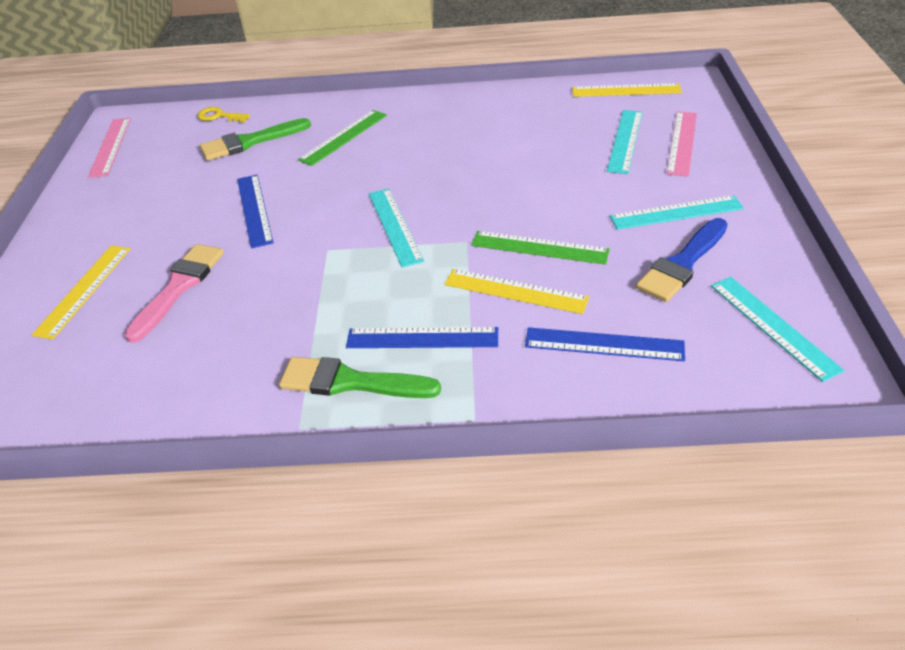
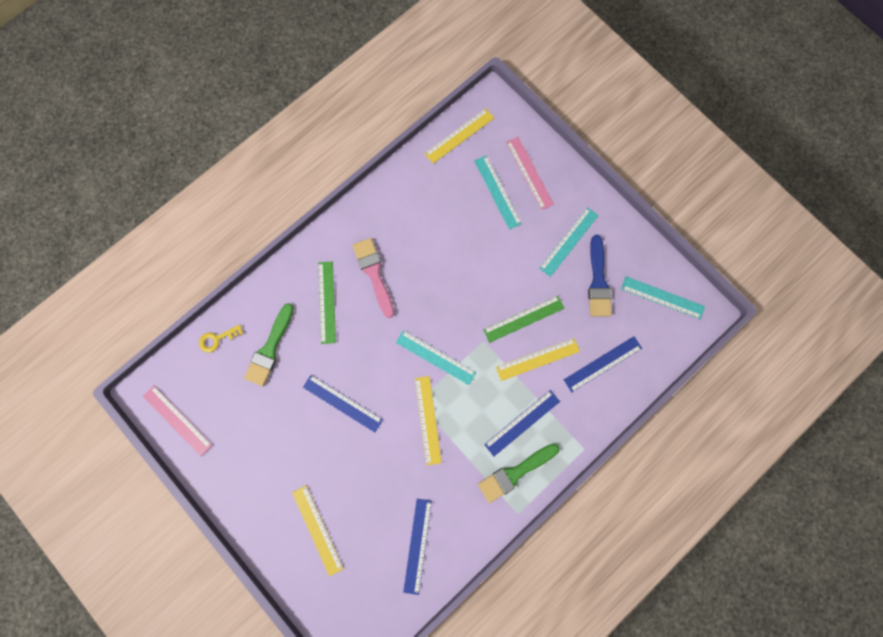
camera: 45 degrees left, 35 degrees up
(148, 374) = (418, 545): none -> blue ruler
(179, 287) = (367, 487): pink brush -> pink brush (374, 273)
(317, 270) = (427, 420): none -> yellow ruler

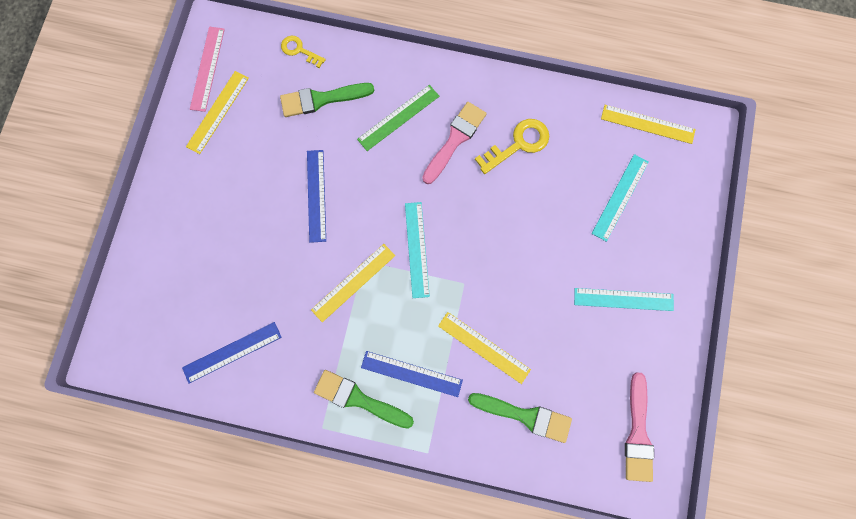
camera: 55 degrees right, 0 degrees up
(317, 529) = (189, 252): yellow ruler -> yellow ruler (218, 112)
(410, 232) = (518, 144): none -> yellow key
(523, 319) = (513, 307): green ruler -> none
(529, 173) = (663, 214): pink ruler -> none
(598, 281) = (605, 355): blue brush -> none
(603, 364) = (525, 416): blue ruler -> green brush
(662, 298) = (638, 433): turquoise ruler -> pink brush

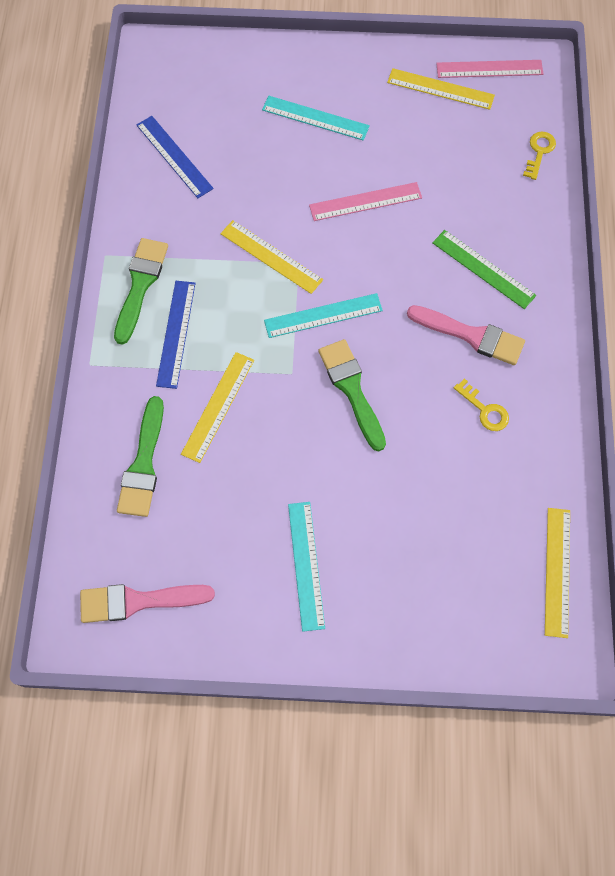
camera: 80 degrees right, 10 degrees down
(316, 195) = (365, 202): blue ruler -> pink ruler
(321, 99) = (484, 185): green brush -> green brush (351, 389)
(518, 144) = (484, 410): yellow key -> yellow key, size x0.62
(620, 197) = (443, 546): turquoise ruler -> turquoise ruler (315, 118)

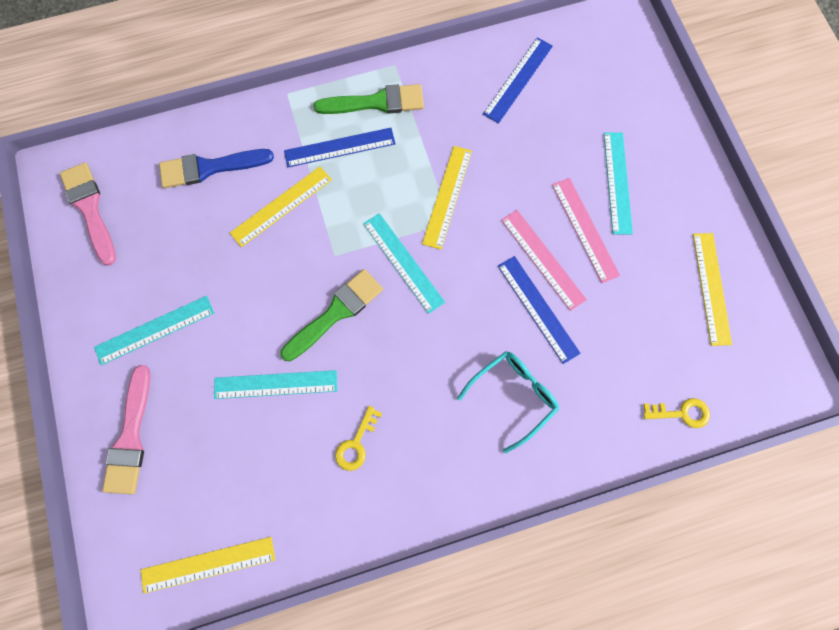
camera: 70 degrees right, 5 degrees up
(143, 464) = (210, 168): green brush -> blue brush
(218, 406) = (281, 206): yellow ruler -> yellow ruler turned 45 degrees counterclockwise
(404, 464) = (276, 384): none -> turquoise ruler
(411, 222) = (537, 309): none -> blue ruler
(471, 335) = (433, 406): pink brush -> pink brush (130, 437)
(483, 269) = (513, 396): green ruler -> turquoise glasses
(489, 69) = (762, 330): pink ruler -> pink ruler (584, 229)

